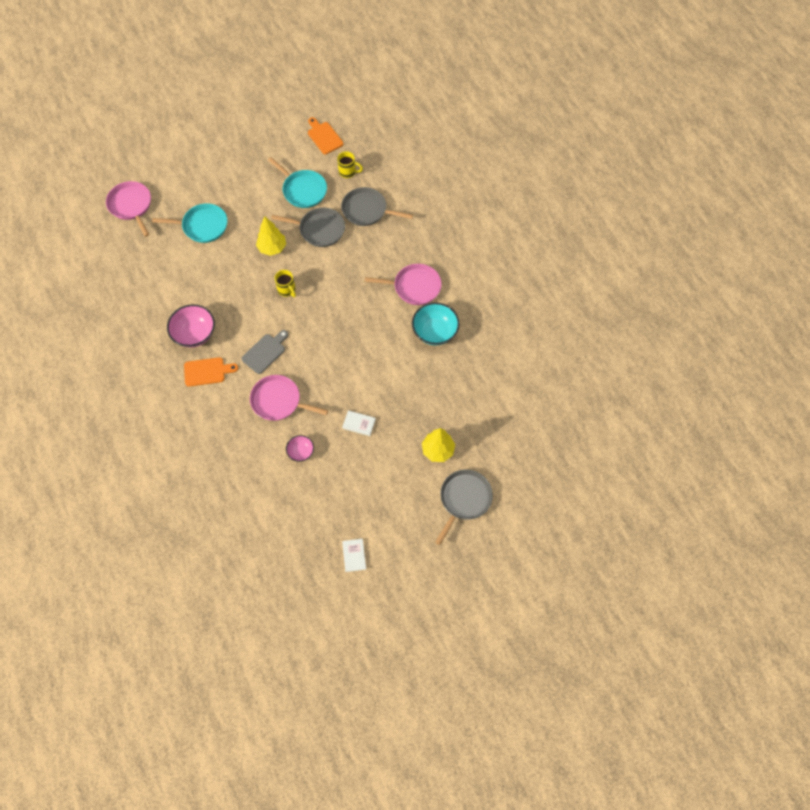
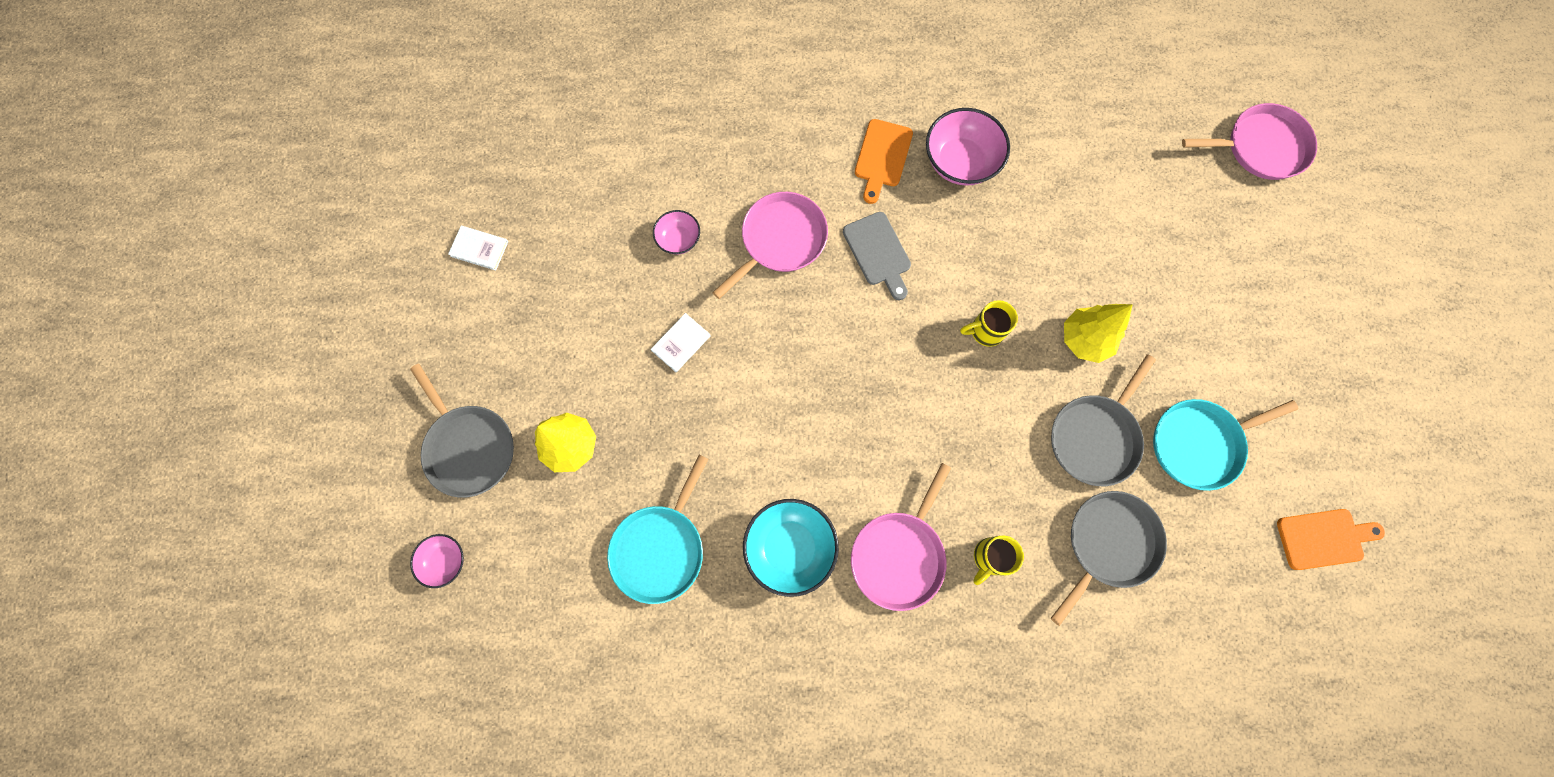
camera: 115 degrees right, 10 degrees up
(202, 226) = (1176, 243): turquoise pan -> turquoise pan (660, 548)
(348, 172) = (1216, 548): yellow mug -> yellow mug (990, 557)
(523, 480) = (445, 561): none -> pink bowl

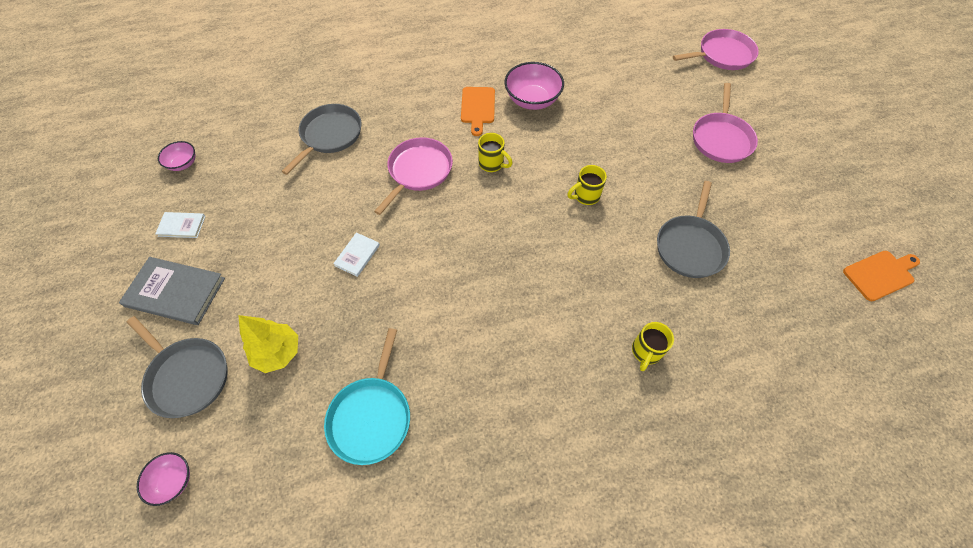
camera: 15 degrees left, 15 degrees down
(465, 338) = (175, 292): none -> grey book
(678, 239) = (341, 187): pink bowl -> pink bowl (183, 163)
(790, 548) = (483, 386): turquoise bowl -> none
(878, 252) = (492, 164): grey cutting board -> yellow mug
(899, 555) = (574, 369): pink pan -> pink pan (721, 139)
(1084, 340) = (657, 186): yellow tree -> none
(1108, 544) = (731, 318): grey pan -> grey pan (330, 135)
(1199, 444) = (764, 233): turquoise pan -> none

